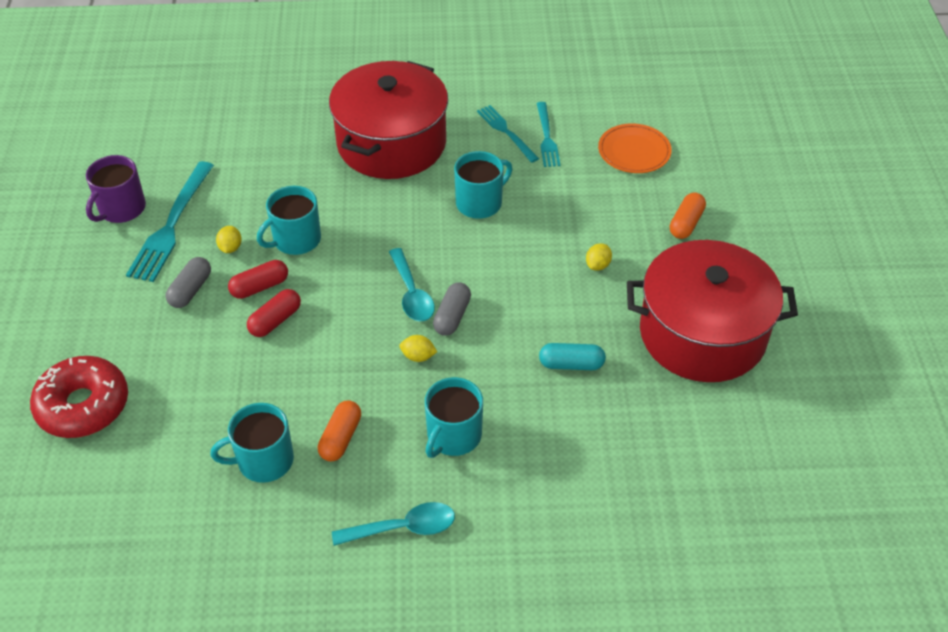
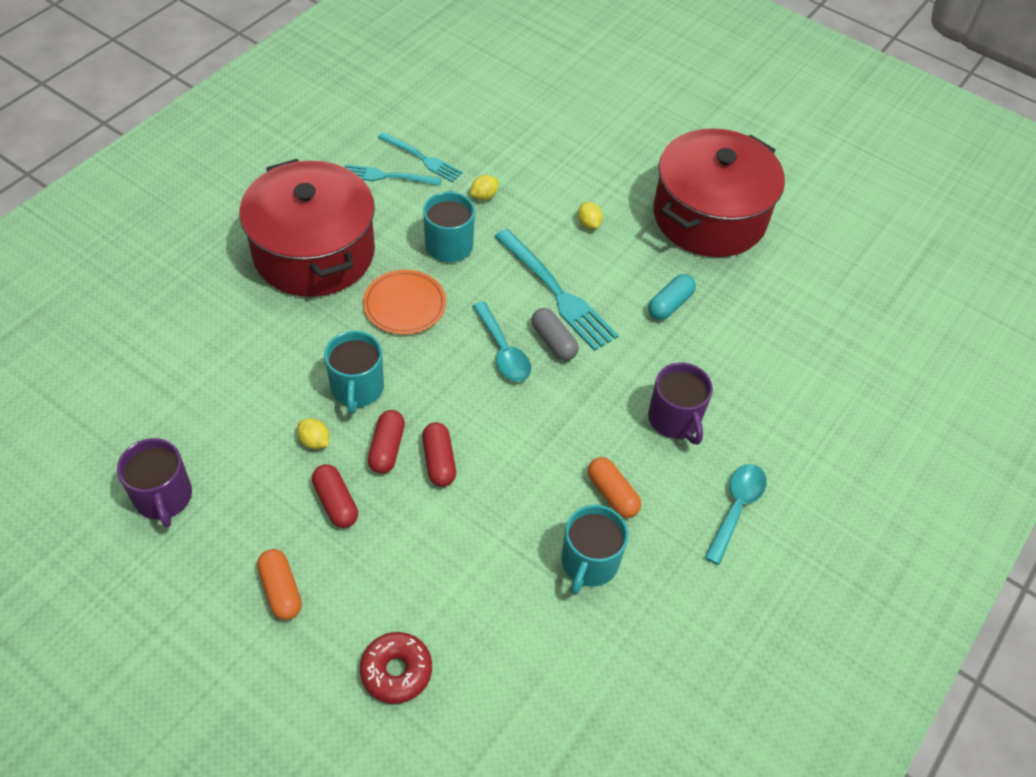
camera: 55 degrees left, 5 degrees up
(83, 406) = (396, 671): red donut -> red donut, size x0.65
(171, 225) = (233, 470): turquoise fork -> turquoise fork (556, 292)
(190, 290) = (336, 502): grey capsule -> red capsule
(411, 293) = (503, 351): turquoise spoon -> turquoise spoon turned 45 degrees clockwise
(418, 356) = (574, 389): yellow lemon -> yellow lemon (484, 196)
(453, 436) = (675, 419): turquoise mug -> purple mug
(634, 151) = (495, 124): orange plate -> orange plate (404, 305)
(686, 223) = (598, 150): orange capsule -> orange capsule (281, 590)

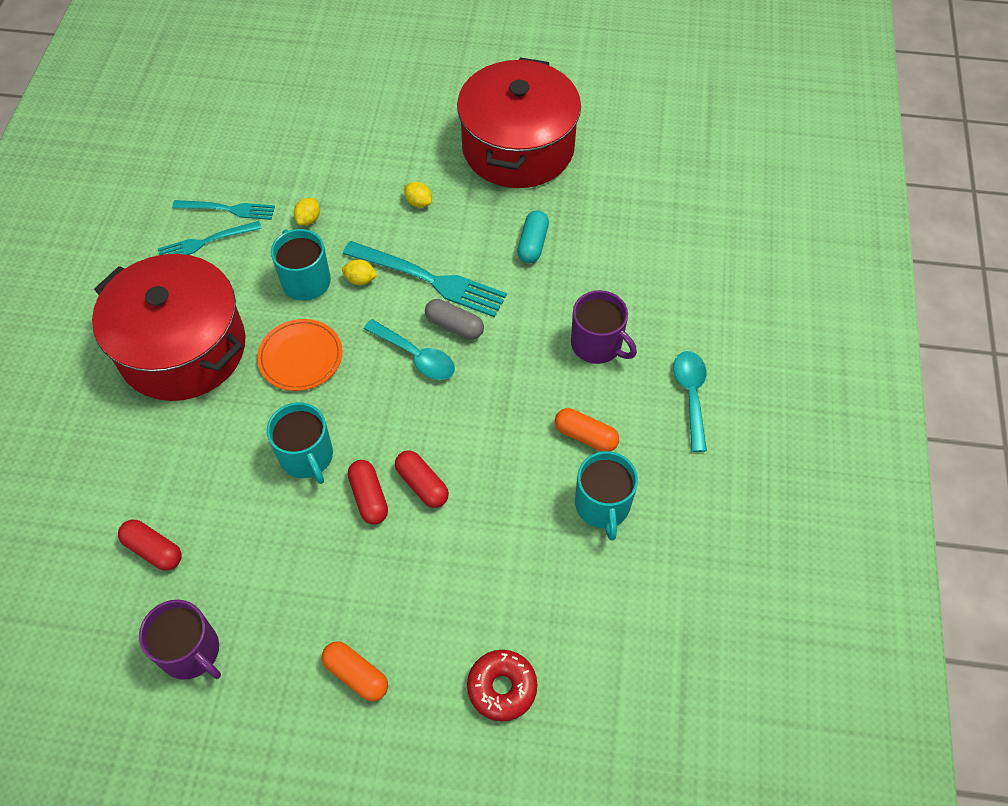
camera: 25 degrees left, 5 degrees up
(314, 441) = (299, 525): yellow lemon -> yellow lemon (360, 280)
(336, 502) = (354, 570): red capsule -> red capsule (153, 550)

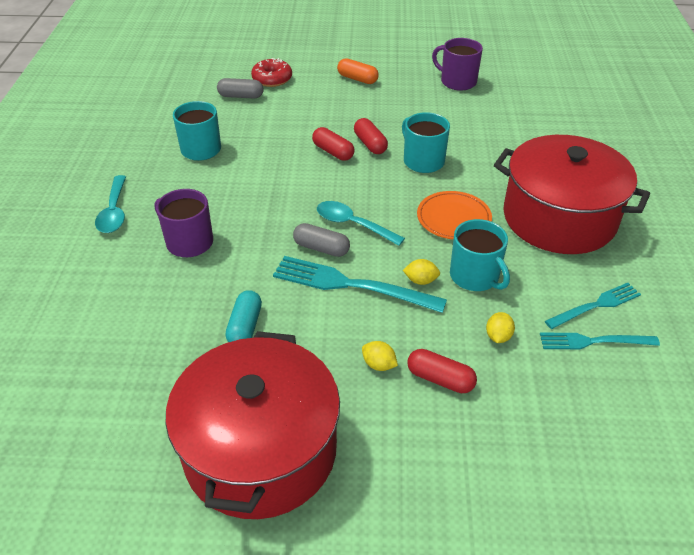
camera: 175 degrees right, 15 degrees down
(153, 550) = (506, 115): red capsule -> red capsule (440, 379)
(553, 637) = (241, 96): none -> grey capsule
(585, 436) = (208, 183): orange capsule -> none

